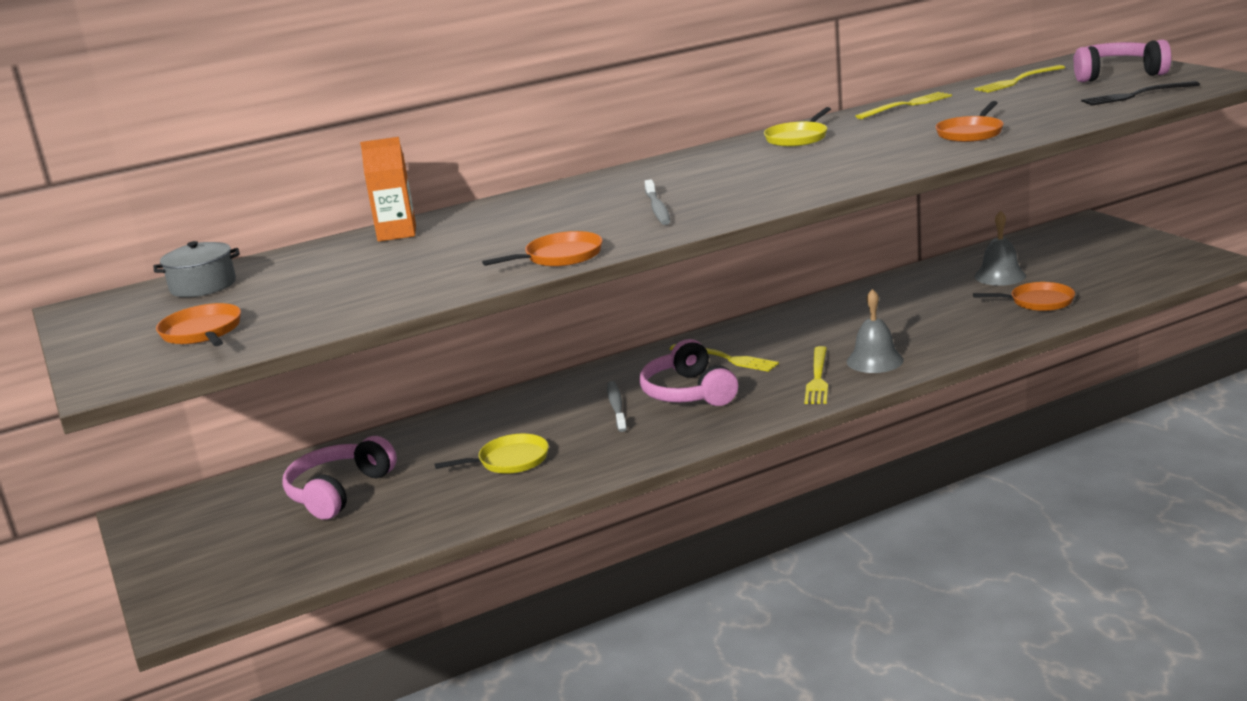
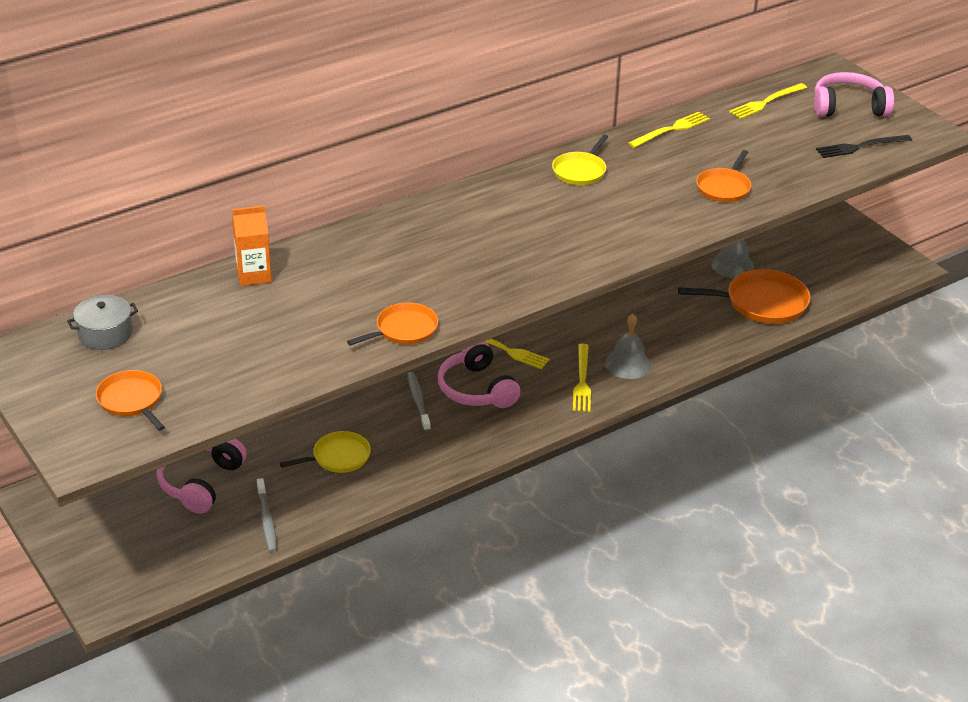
camera: 10 degrees left, 15 degrees up
(657, 209) = (473, 269): grey toothbrush -> grey toothbrush (267, 520)
(1038, 301) = (761, 303): orange pan -> orange pan, size x1.61

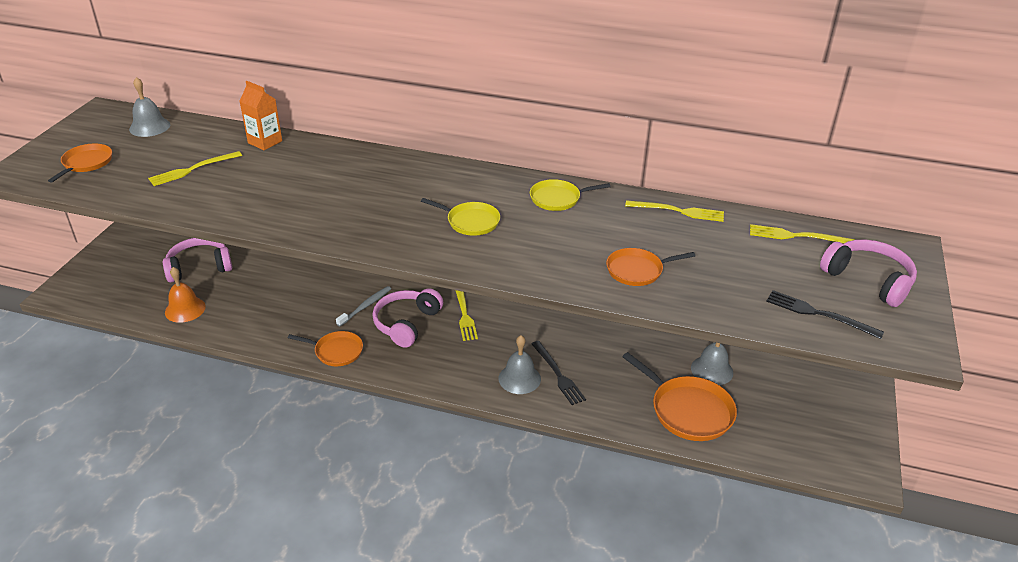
camera: 50 degrees right, 0 degrees up
(105, 334) = (149, 127): grey pot -> grey bell
(267, 520) = (185, 309): grey toothbrush -> orange bell
(338, 457) = (274, 304): yellow pan -> yellow pan (470, 222)
(403, 330) = (261, 218): orange pan -> orange pan (336, 351)
(582, 381) = (472, 366): yellow fork -> yellow fork (192, 169)
(647, 342) = (558, 374): none -> black fork

